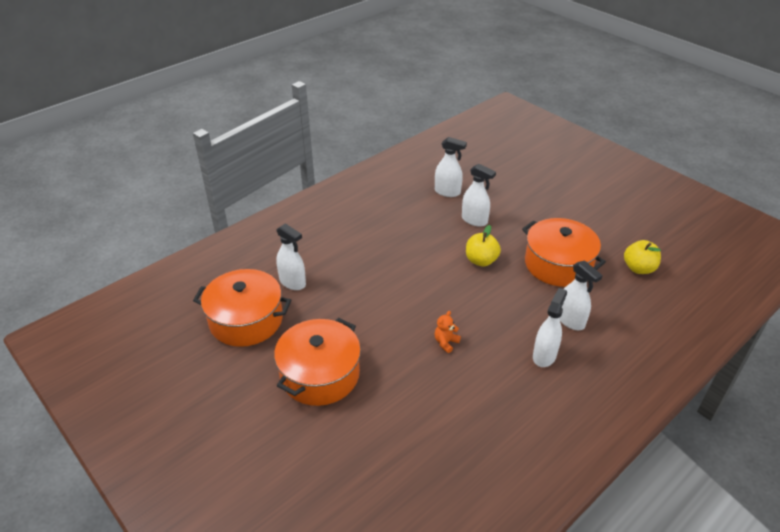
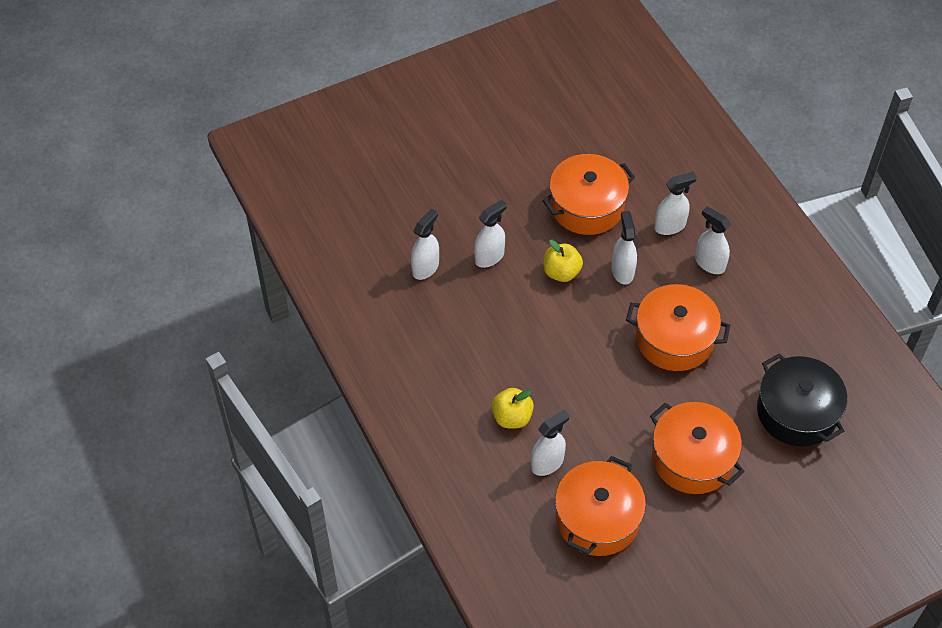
camera: 75 degrees left, 15 degrees up
(397, 452) = (797, 412): none -> black pot
(446, 342) = (674, 339): orange teddy bear -> orange pot
(502, 297) = (622, 271): none -> white spray bottle
(638, 268) = (612, 141): yellow apple -> yellow apple (512, 417)

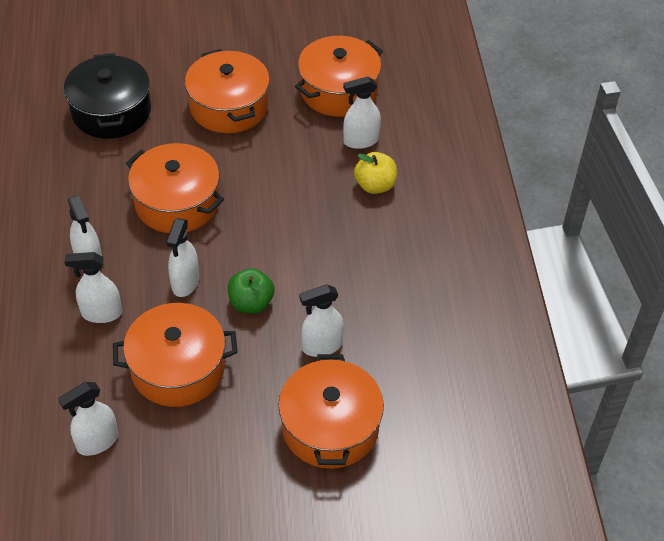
camera: 160 degrees left, 5 degrees down
(425, 267) = (400, 358): white spray bottle -> white spray bottle (97, 442)
(456, 202) = (330, 427): none -> orange pot
(561, 272) = (251, 303): yellow apple -> green apple

